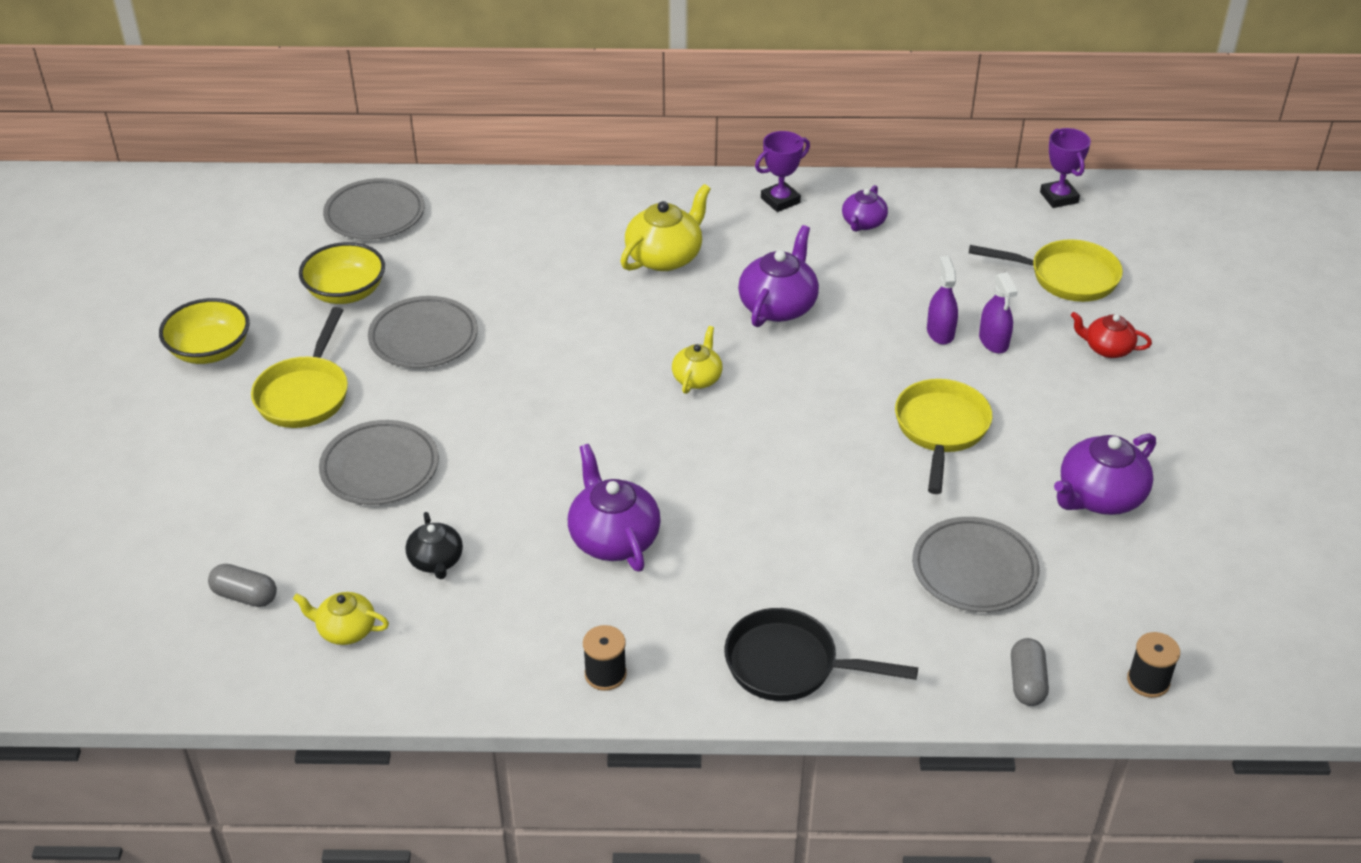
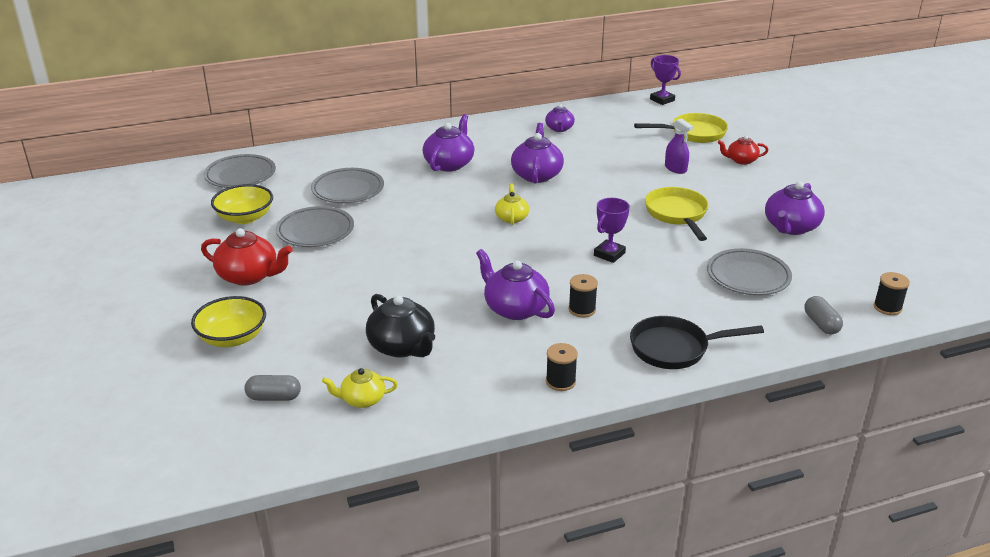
camera: 20 degrees left, 10 degrees down
(210, 350) = (163, 266): yellow bowl -> yellow bowl (232, 338)
(305, 394) = (249, 276): yellow pan -> red teapot
(380, 468) = (329, 305): grey plate -> grey plate (348, 190)
(436, 561) = (402, 347): black teapot -> black teapot, size x1.65
(665, 256) = (449, 164): yellow teapot -> purple teapot
(702, 564) = (582, 309): none -> black spool
(780, 200) = (502, 126): purple trophy -> purple trophy (609, 254)
(940, 332) = (642, 170): purple spray bottle -> none

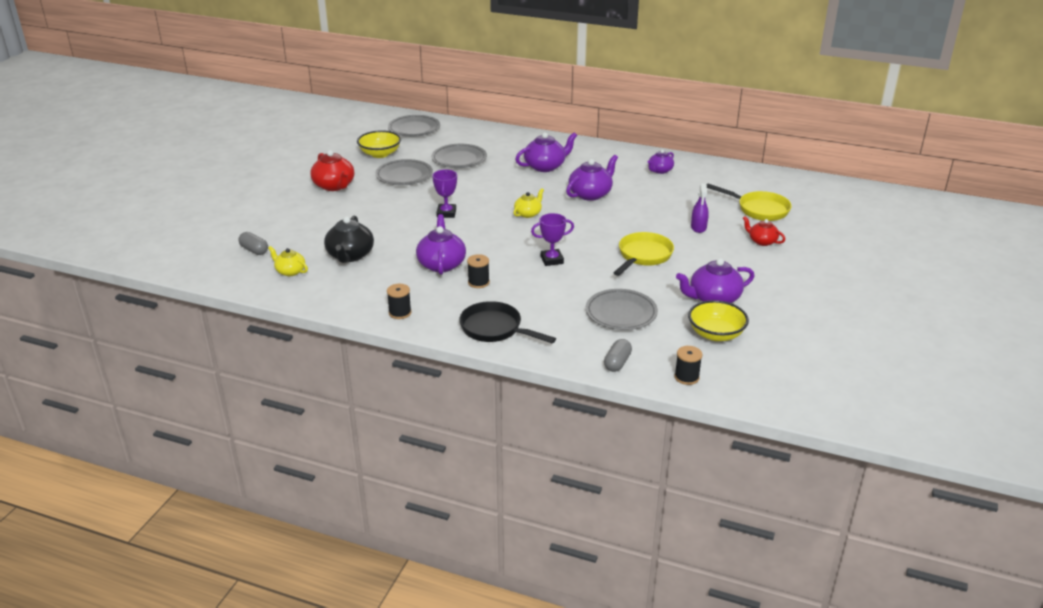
camera: 40 degrees right, 0 degrees up
(232, 338) = (280, 213): yellow bowl -> yellow bowl (716, 334)
(662, 100) = (778, 178): purple trophy -> purple trophy (446, 213)

